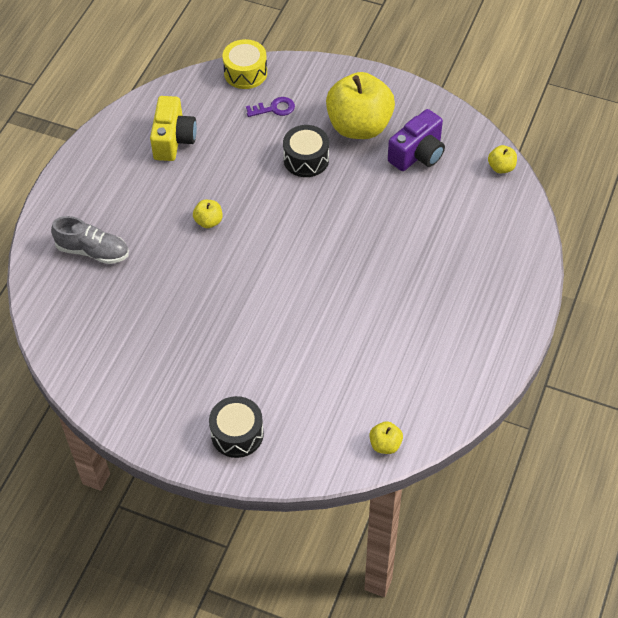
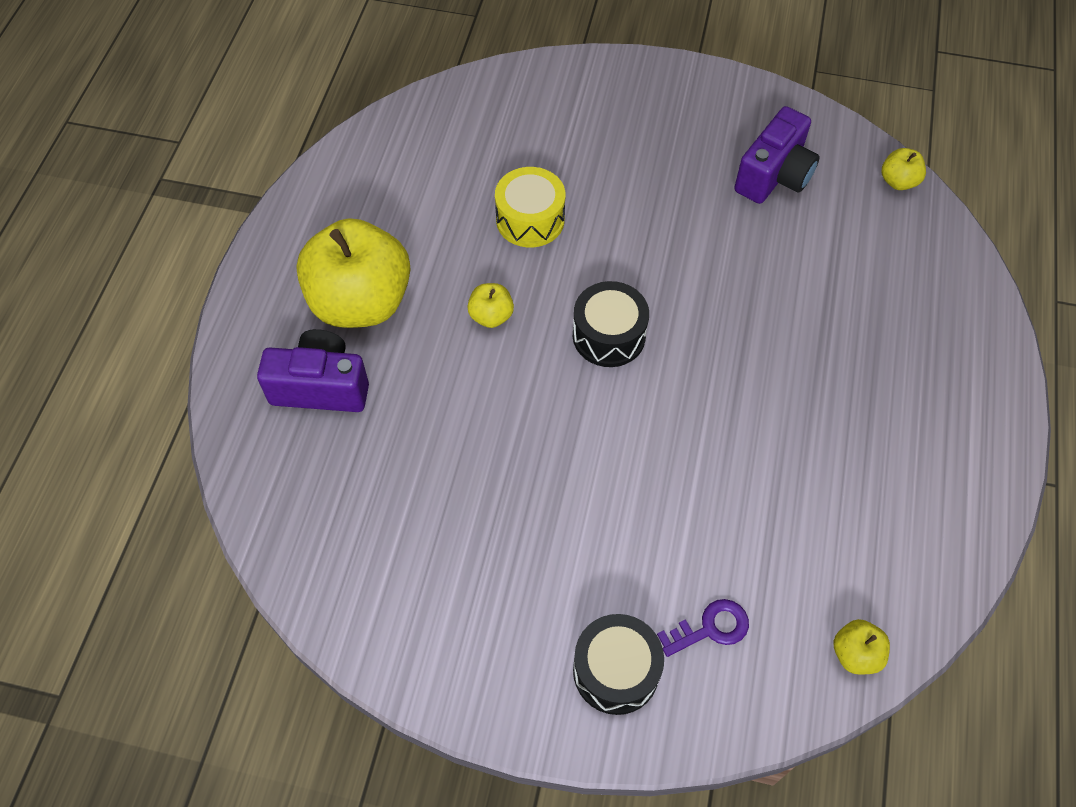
camera: 10 degrees left, 5 degrees up
(93, 251) = (321, 387): grey shoe -> purple camera
(173, 140) = (411, 196): yellow camera -> none
(245, 73) = (496, 84): yellow drum -> yellow drum (530, 219)
(274, 108) = (549, 132): purple key -> purple key (710, 628)
(306, 159) = (614, 202): black drum -> black drum (609, 335)
(359, 126) = (679, 144): yellow apple -> yellow apple (361, 302)

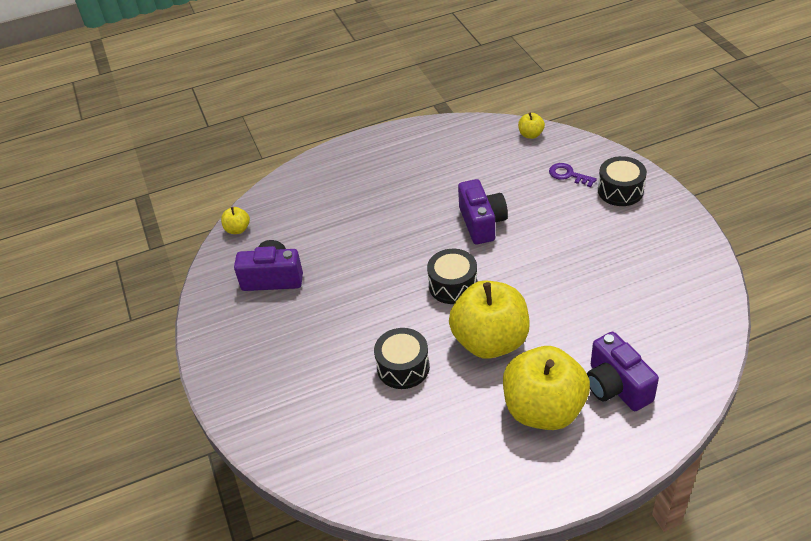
camera: 120 degrees left, 15 degrees down
(491, 316) = (490, 341): yellow apple -> yellow apple, size x2.40
(530, 219) = (403, 367): yellow drum -> black drum
(695, 440) = (482, 223): none -> purple camera

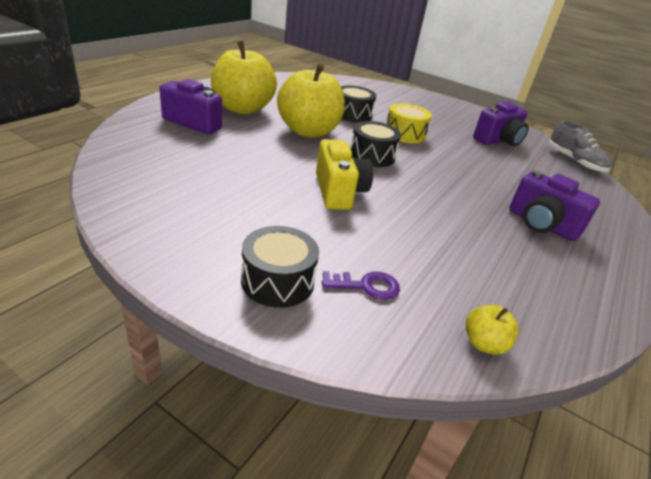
camera: 135 degrees right, 10 degrees down
(237, 229) = (574, 162): yellow apple -> grey shoe
(376, 313) = (404, 134): none -> yellow drum
(482, 223) = (404, 204): purple camera -> purple camera (541, 224)
(526, 248) = (339, 192): none -> yellow camera

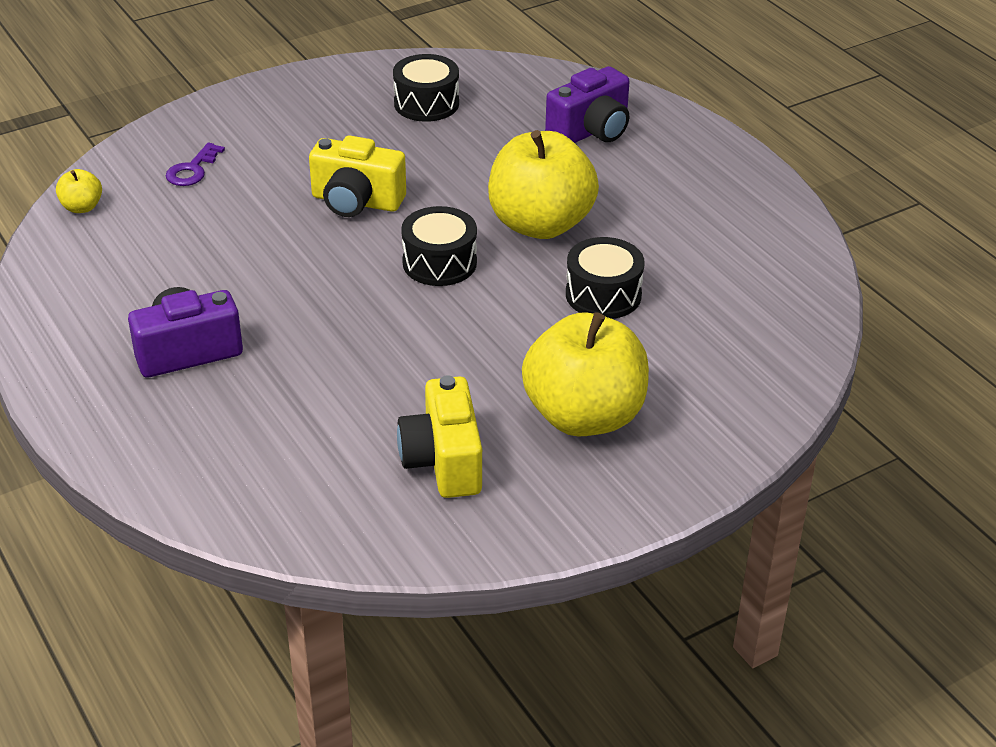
camera: 120 degrees right, 5 degrees up
(242, 109) = (640, 179): yellow apple -> yellow apple (584, 416)
(278, 281) = (234, 126): black drum -> black drum (426, 103)
(404, 134) = (506, 331): yellow drum -> none
(498, 140) = (443, 461): purple camera -> yellow camera
(574, 162) = (316, 536): grey shoe -> none

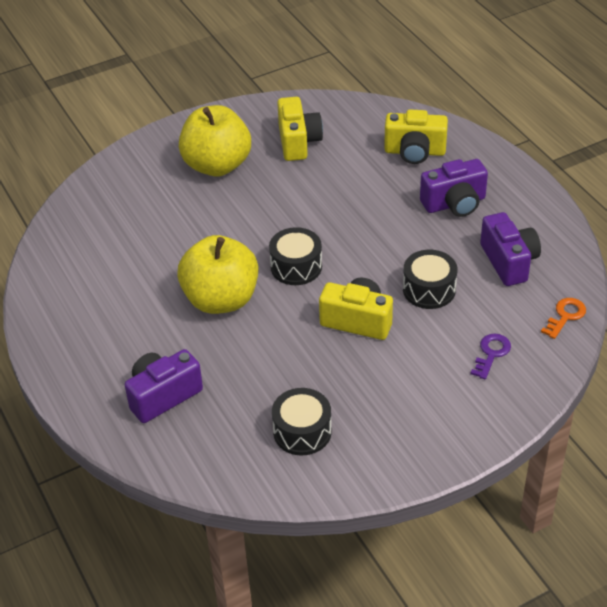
camera: 175 degrees left, 5 degrees up
(82, 207) = (565, 316): yellow apple -> orange key
(131, 270) = (509, 262): none -> purple camera
(233, 441) = (414, 152): none -> yellow camera
(603, 295) = (188, 242): black drum -> black drum (429, 289)

